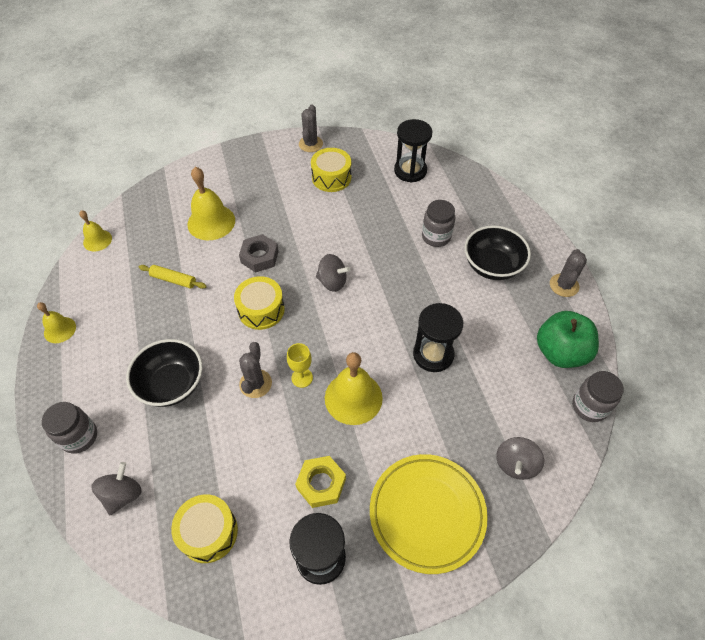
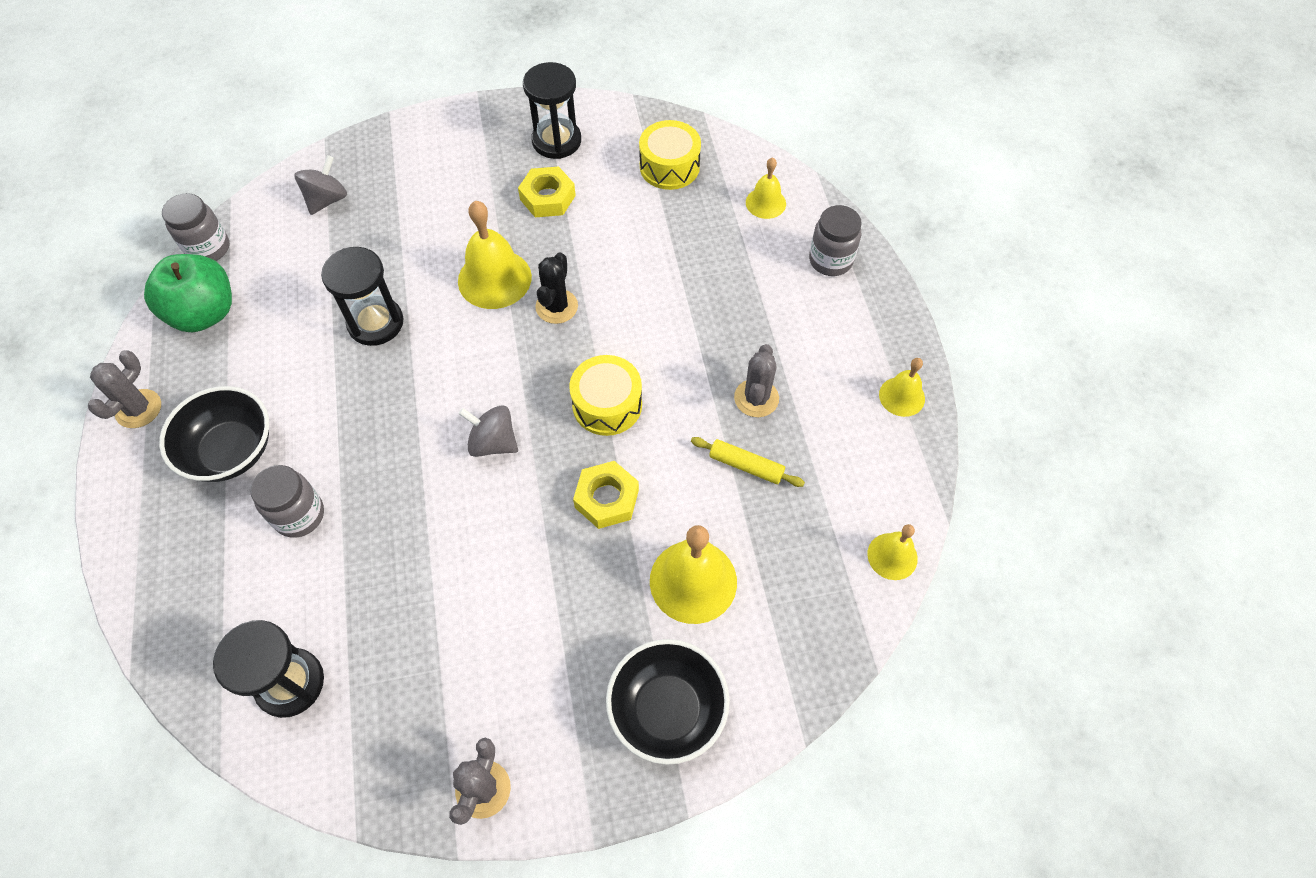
camera: 175 degrees left, 5 degrees up
(123, 494) = (765, 203): grey spinning top -> yellow bell
(172, 384) = (727, 311): black bowl -> black bowl (667, 710)
(255, 383) = (617, 304): grey cactus -> grey cactus (756, 398)
(259, 257) = (606, 498): grey nut -> yellow nut
(302, 378) = (556, 306): yellow goblet -> black cactus
(331, 177) = (455, 677): yellow drum -> none
(427, 513) = (440, 166): yellow plate -> none

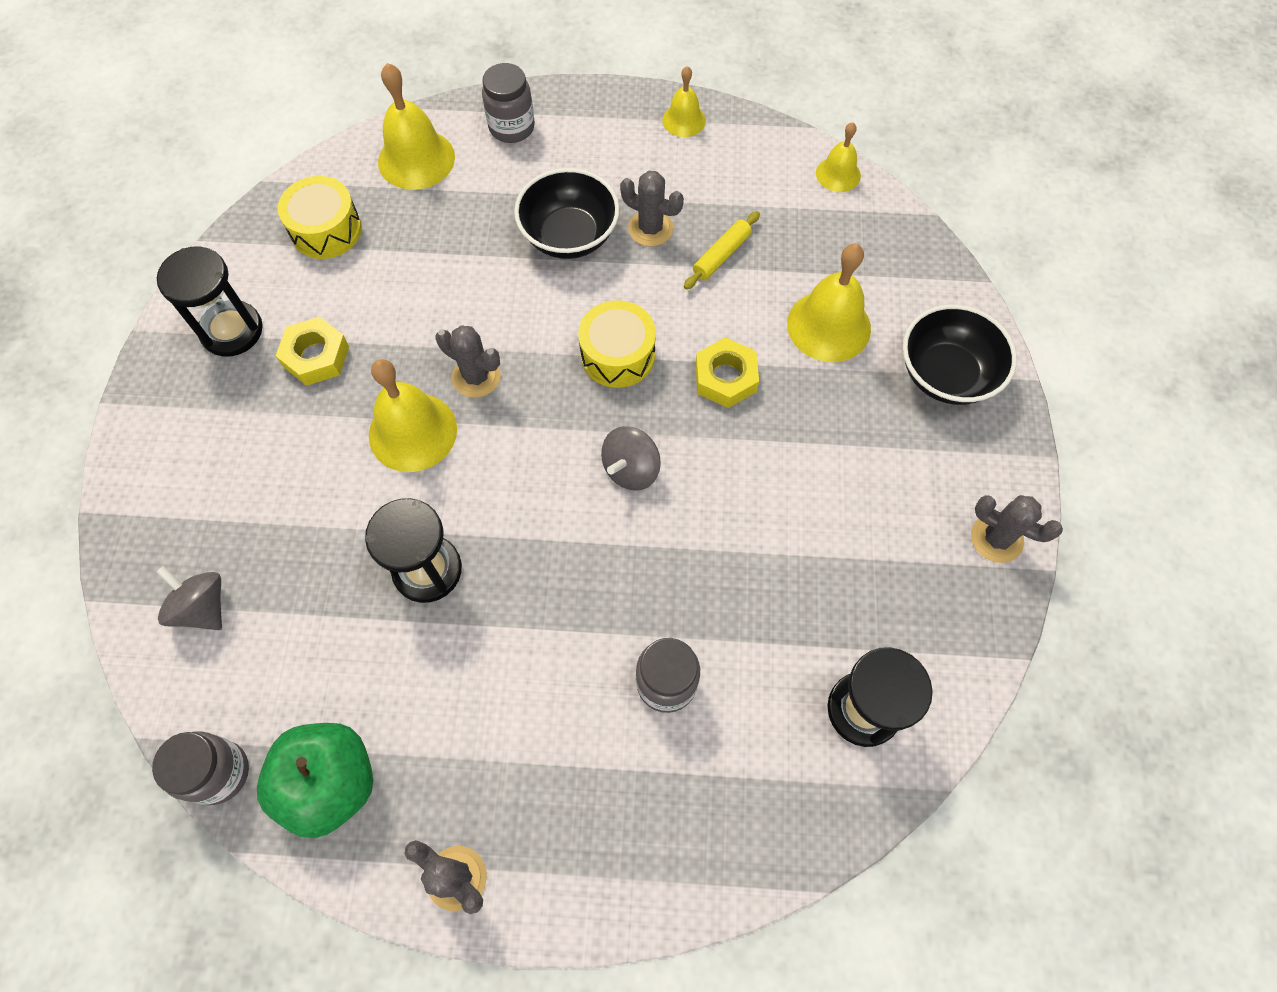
camera: 75 degrees left, 5 degrees up
(231, 451) = (557, 758): black bowl -> black bowl (569, 236)
(556, 306) = (476, 377): black cactus -> grey cactus
(765, 203) = (416, 159): yellow bell -> yellow bell, size x1.73

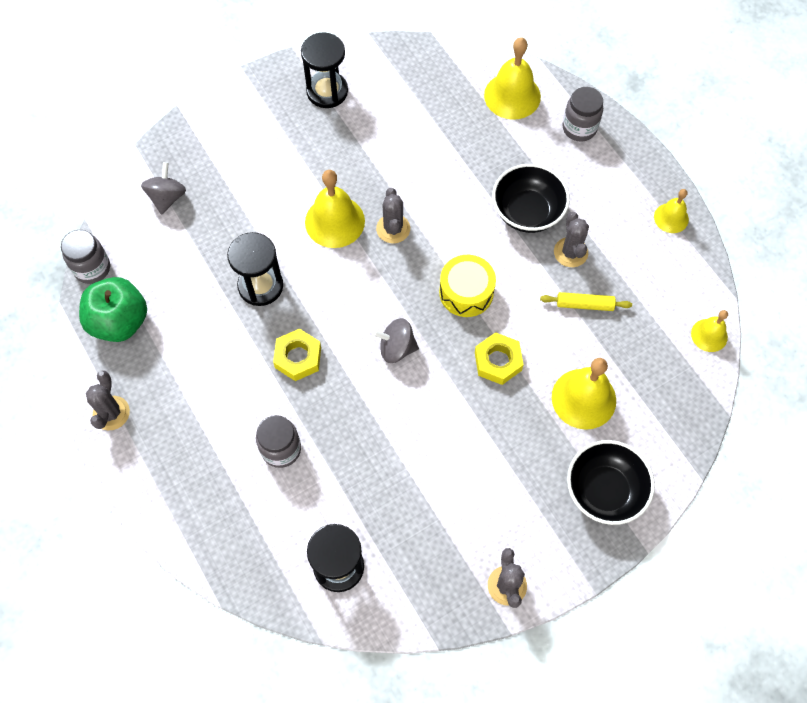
camera: 55 degrees right, 0 degrees up
(316, 356) = (343, 142): yellow nut -> yellow nut (298, 357)
(326, 230) = (426, 87): yellow drum -> none

